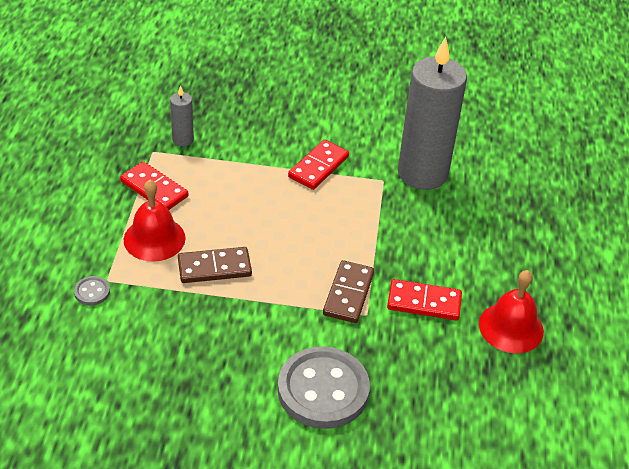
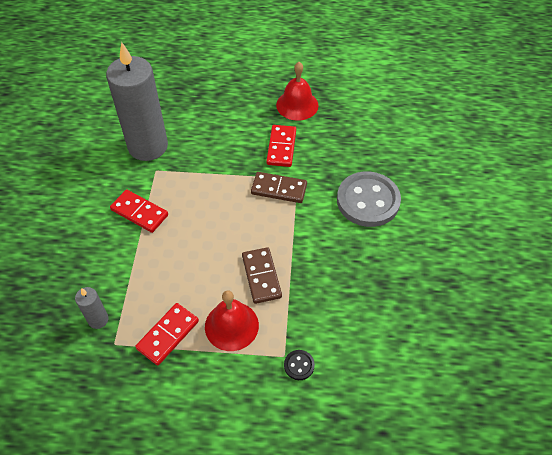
camera: 90 degrees left, 10 degrees up
(92, 292) = (299, 365): grey button -> black button

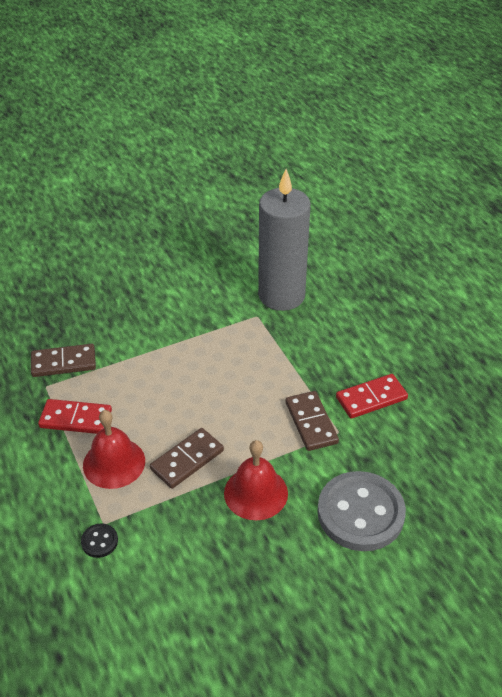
camera: 60 degrees right, 10 degrees down
(98, 320) = (63, 362): grey candle -> brown domino
(139, 212) = (197, 330): red domino -> none
(297, 105) = (446, 383): red bell -> red bell (256, 493)

